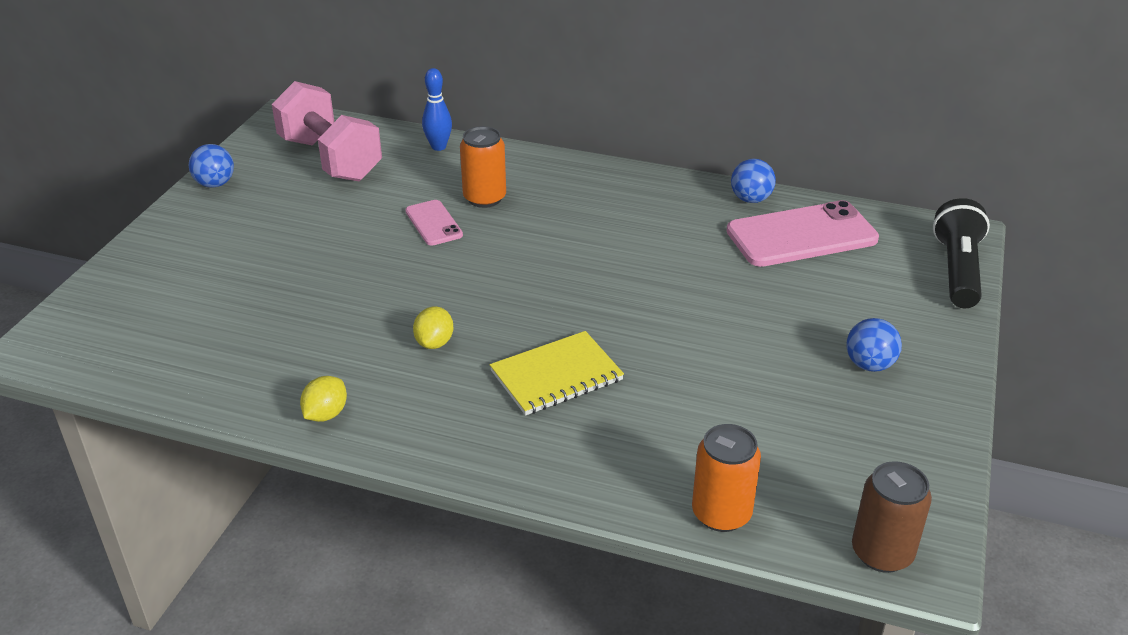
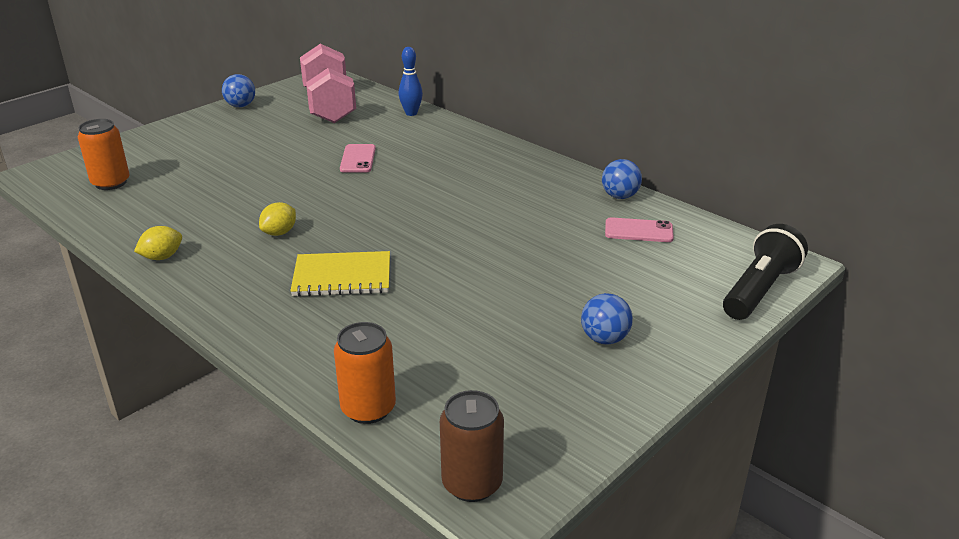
camera: 25 degrees right, 5 degrees down
(484, 198) = (410, 151): orange can -> orange can (111, 183)
(801, 235) = (638, 231): pink phone -> pink phone, size x0.52

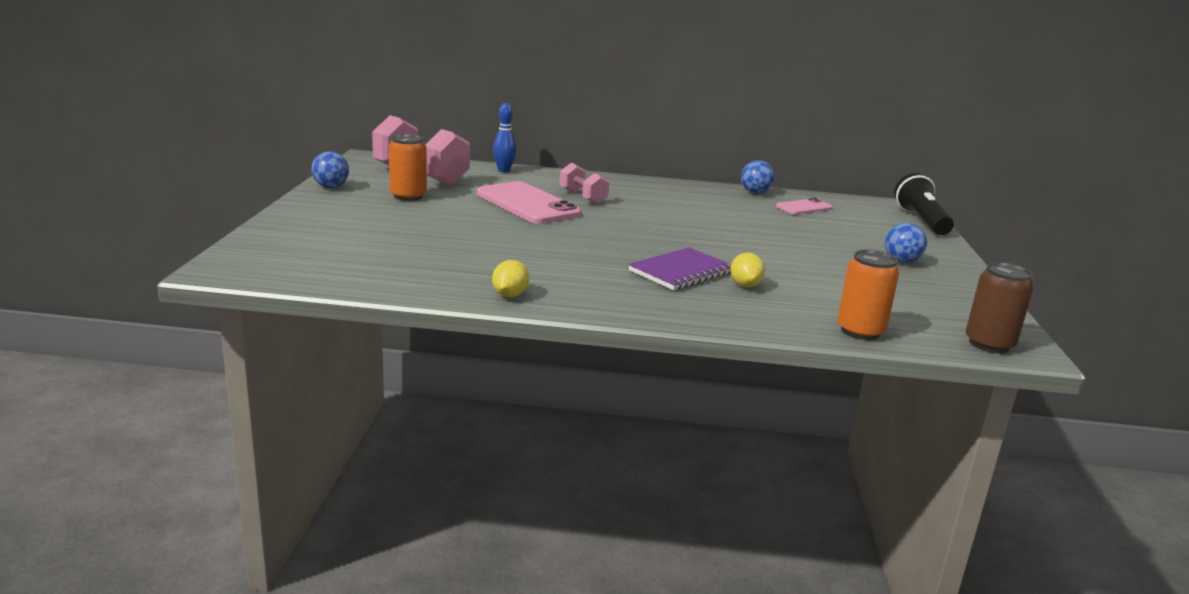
camera: 40 degrees left, 10 degrees down
(111, 183) = (328, 260): orange can -> orange can (408, 196)
(279, 233) = (572, 258): yellow lemon -> yellow lemon (745, 285)
(342, 277) = (681, 272): yellow notebook -> purple notebook
(358, 159) = (527, 204): pink phone -> pink phone, size x1.92
(423, 162) = (583, 197): none -> pink dumbbell

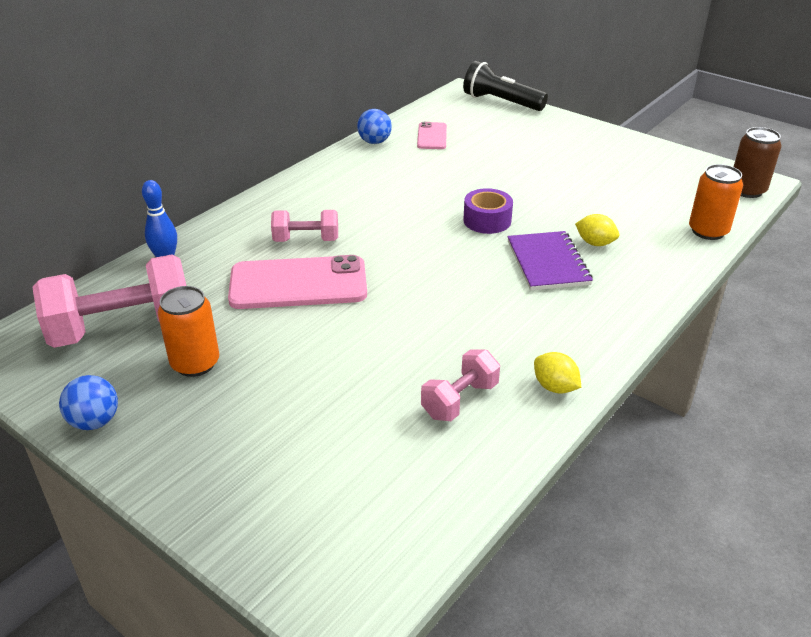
camera: 55 degrees left, 15 degrees up
(455, 267) = (459, 400): none -> pink dumbbell
(708, 243) = (487, 220): none -> purple tape
(901, 261) = (581, 151): blue ball -> none

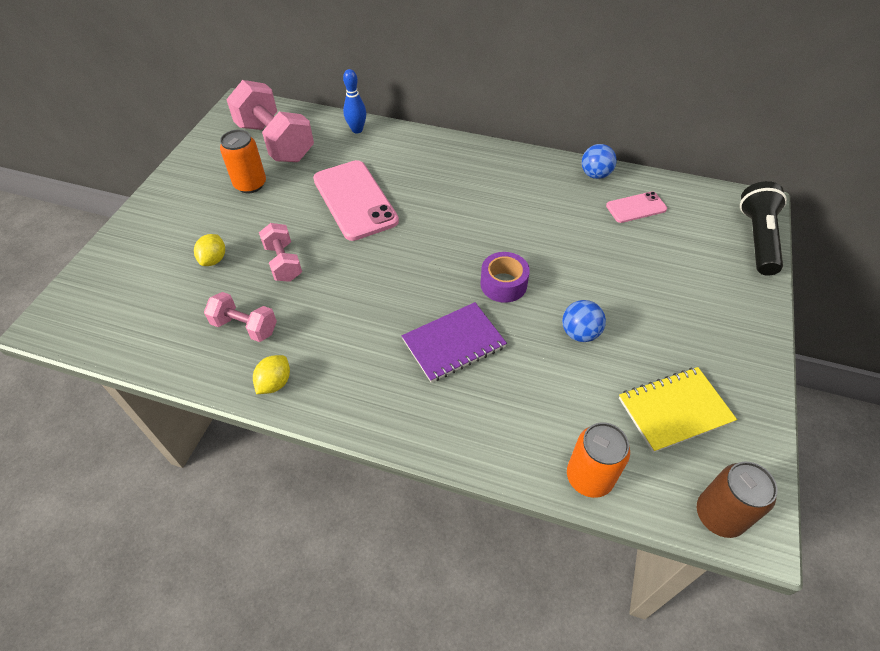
camera: 70 degrees right, 15 degrees up
(95, 422) = (188, 166): blue ball -> blue ball (580, 333)
(306, 240) = (414, 185): pink dumbbell -> pink dumbbell (283, 262)
(595, 243) = (507, 374): yellow lemon -> yellow lemon (214, 259)
(655, 181) = (674, 410): none -> yellow notebook

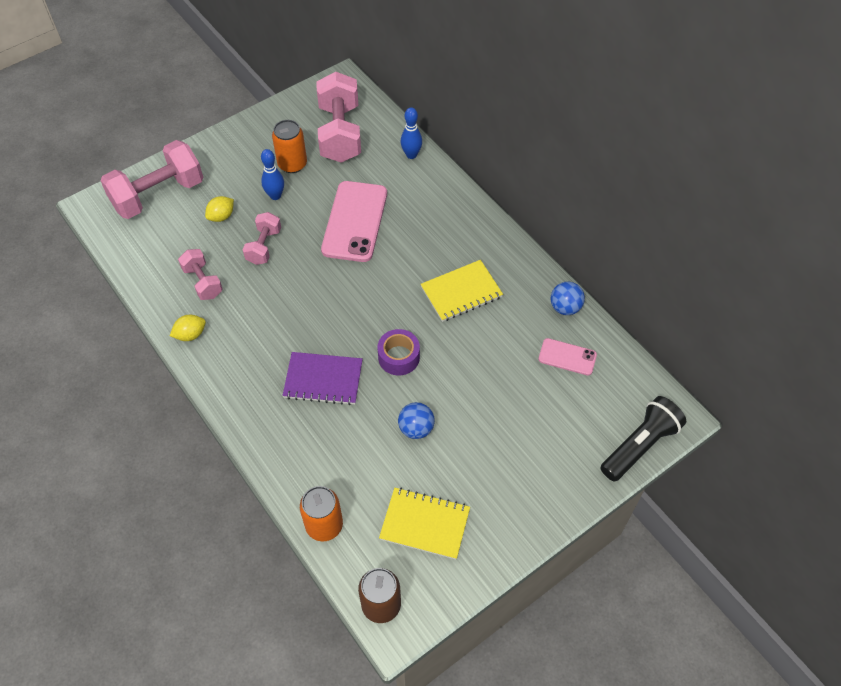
camera: 35 degrees right, 5 degrees up
(123, 275) = (158, 195): none -> pink dumbbell
(256, 216) = (275, 196): none -> blue bowling pin
(503, 206) = (461, 292): none -> yellow notebook

